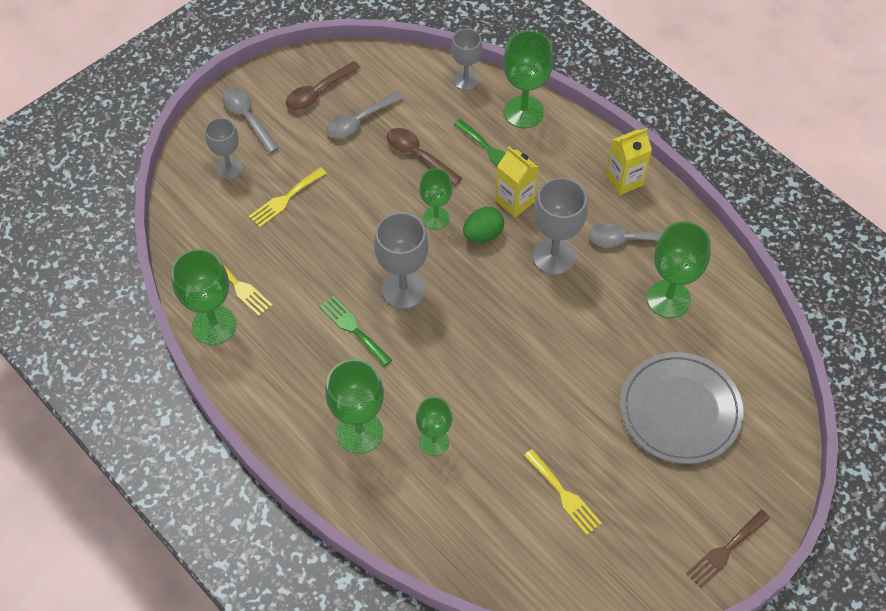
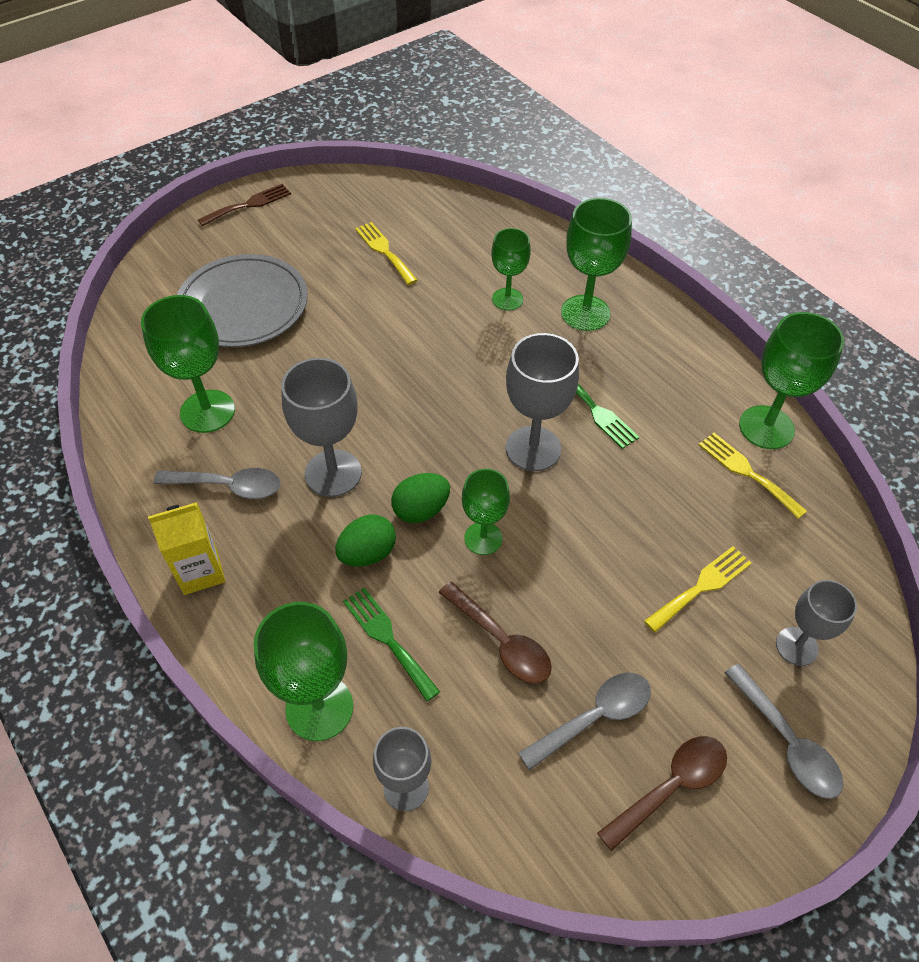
camera: 175 degrees left, 5 degrees down
(515, 201) = (367, 553): yellow carton -> green egg

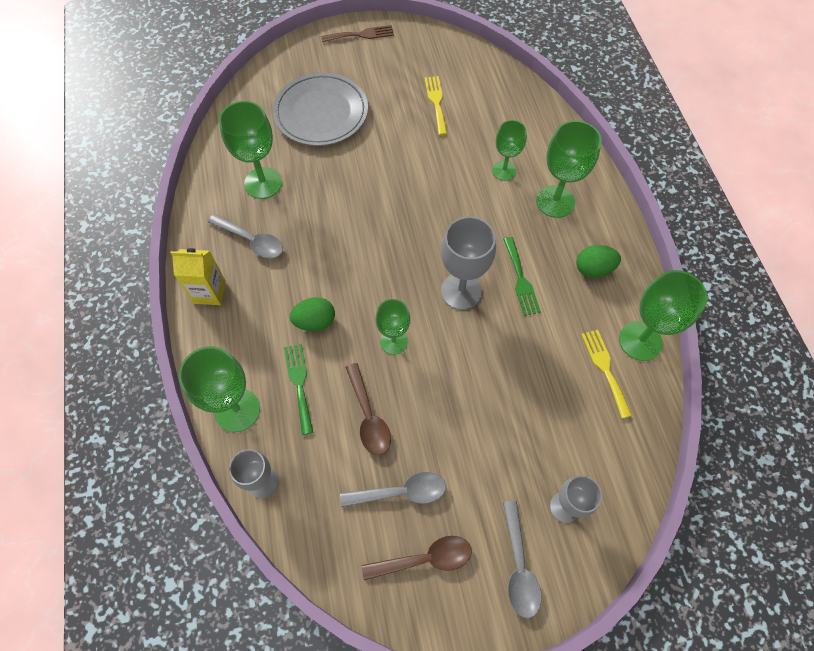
camera: 25 degrees right, 10 degrees up
(333, 473) = (320, 257): grey goblet -> none
(421, 510) = (363, 305): green egg -> green egg (593, 269)
(701, 586) = (523, 437): yellow fork -> none

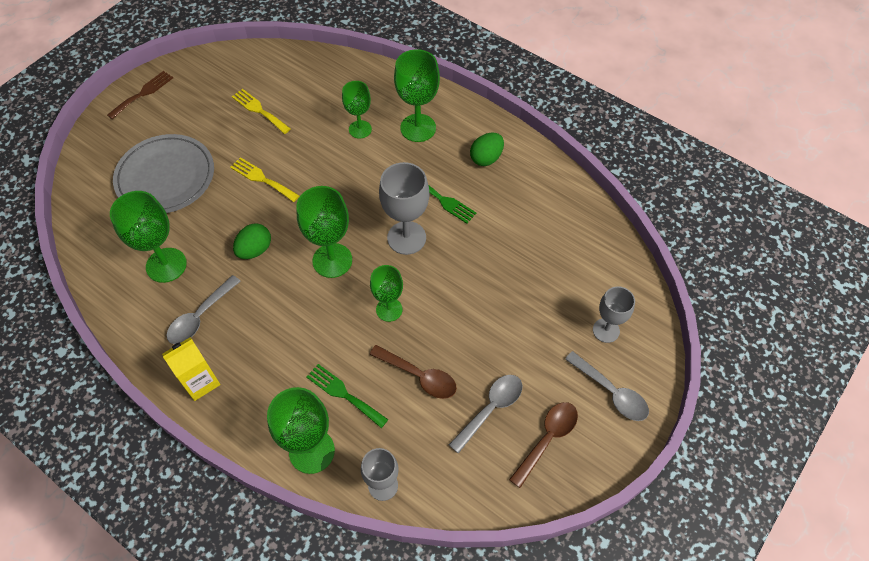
camera: 40 degrees left, 5 degrees down
(252, 241) = (200, 316): grey spoon -> grey spoon turned 135 degrees clockwise
(315, 321) = (313, 340): green egg -> green egg (255, 250)
(605, 368) = (552, 220): yellow fork -> yellow fork (262, 179)
(640, 341) = (558, 185): green goblet -> green goblet (332, 260)

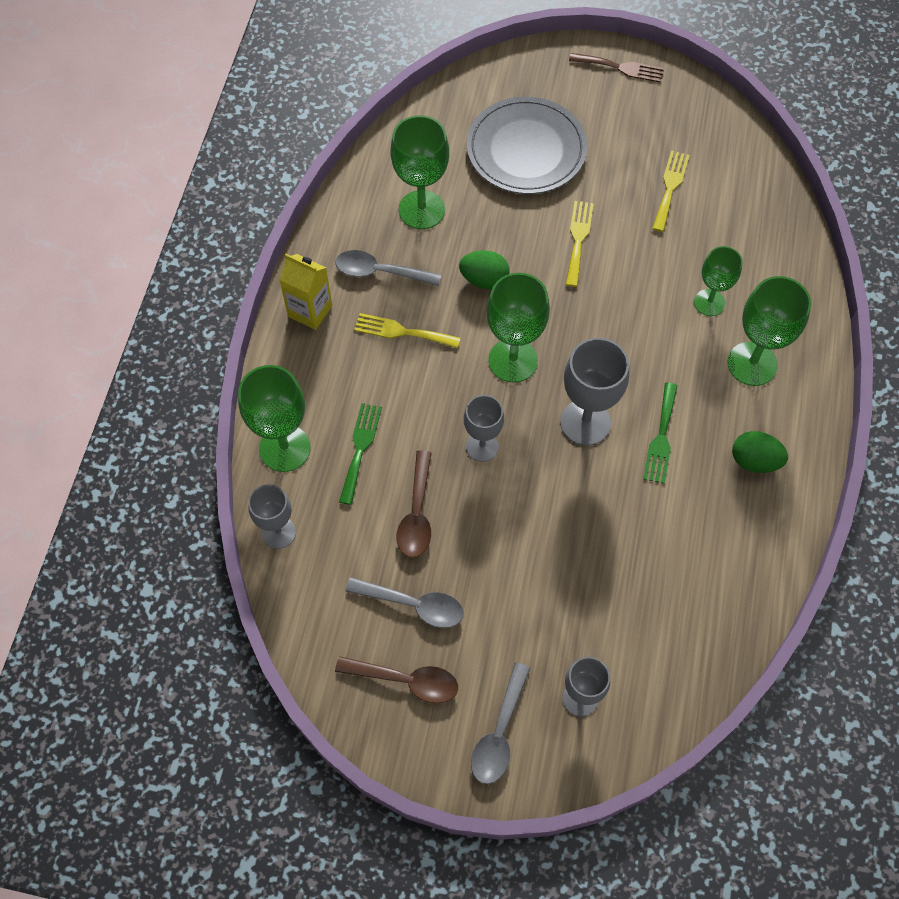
camera: 65 degrees right, 5 degrees up
(262, 323) = (402, 331): none -> yellow fork
(389, 309) = (482, 446): green goblet -> grey goblet

